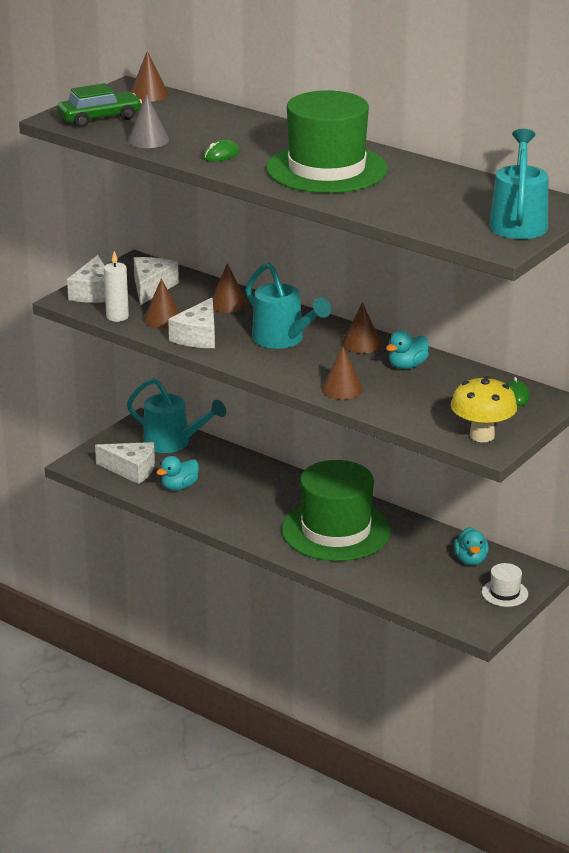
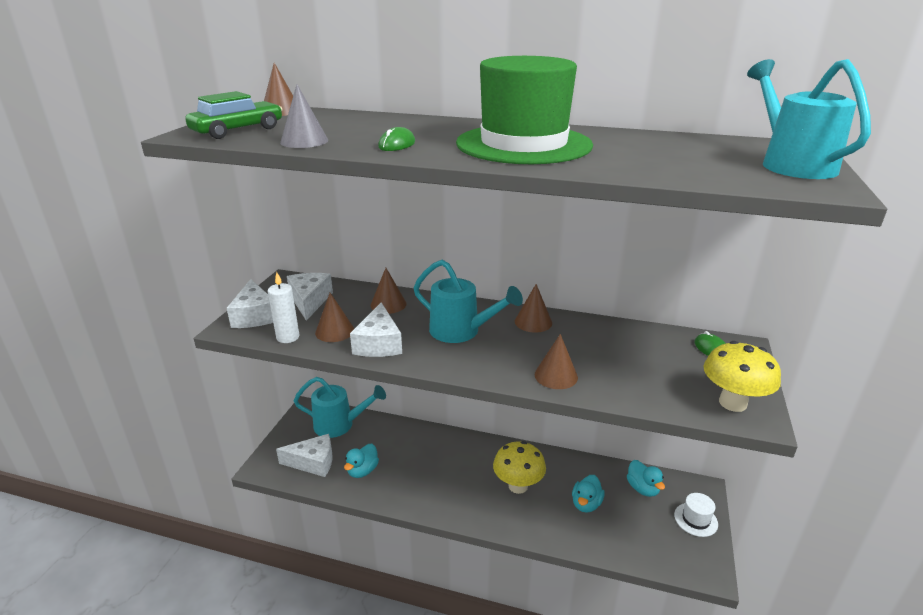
camera: 20 degrees left, 0 degrees up
(336, 531) = (518, 486): green hat -> yellow mushroom
(407, 366) = (591, 337): turquoise duck -> turquoise duck (586, 504)

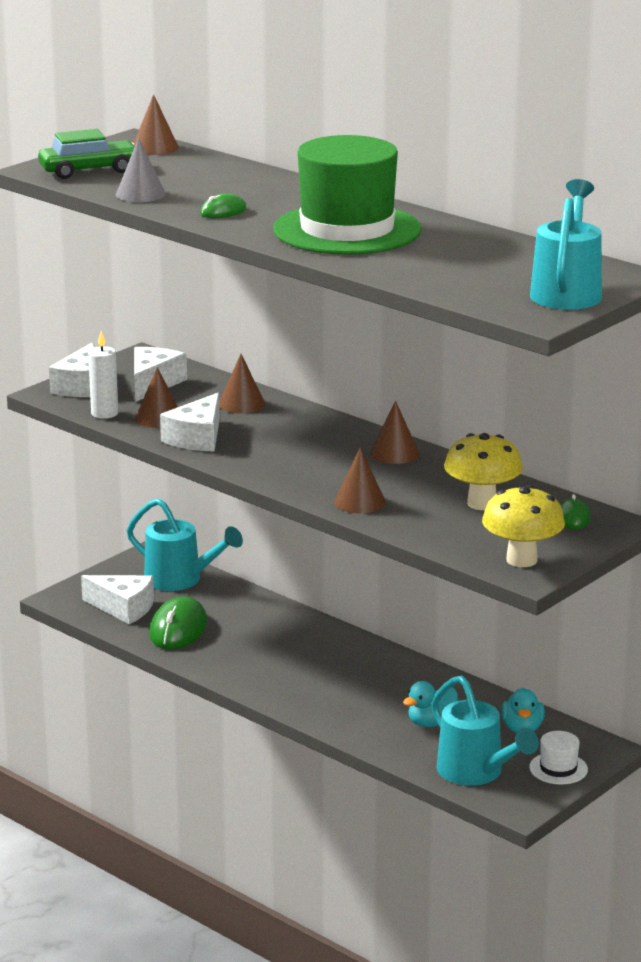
camera: 25 degrees right, 5 degrees down
(362, 471) = (178, 629): turquoise duck -> green mouse
(461, 331) = (299, 445): turquoise watering can -> turquoise watering can (476, 773)
(518, 486) = (361, 687): yellow mushroom -> yellow mushroom (482, 503)

